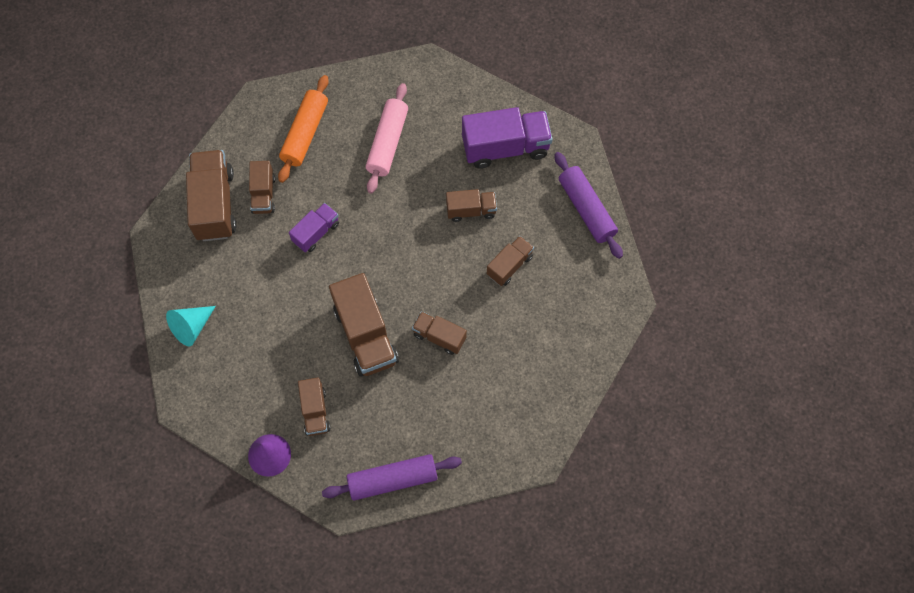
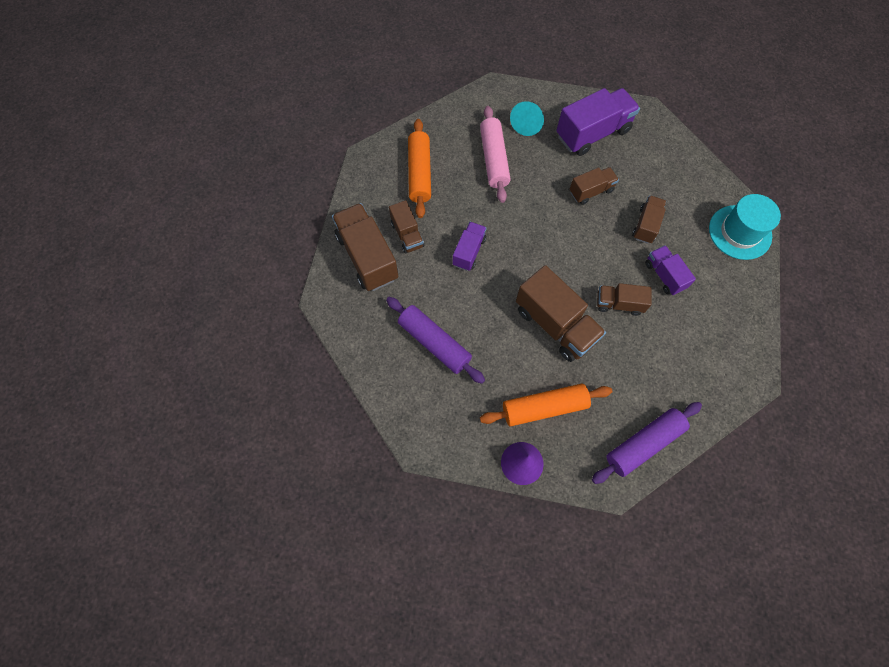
camera: 20 degrees left, 0 degrees up
(192, 327) = (395, 371): turquoise cone -> turquoise cone (527, 123)
(315, 411) = (544, 407): brown truck -> orange rolling pin
(500, 324) = (664, 275): none -> purple truck
(586, 209) = (683, 161): purple rolling pin -> purple rolling pin (434, 343)
(604, 306) = (740, 232): none -> turquoise hat

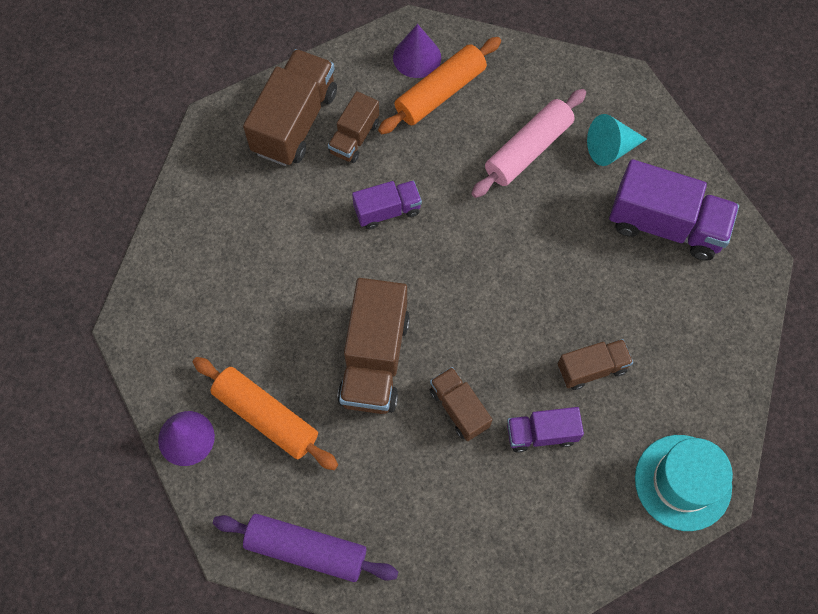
camera: 50 degrees right, 0 degrees up
(386, 168) = (417, 57): none -> purple cone
(434, 343) = (251, 257): purple rolling pin -> none
(591, 191) = (582, 278): brown truck -> none
(664, 275) = (541, 434): purple truck -> purple truck turned 120 degrees counterclockwise

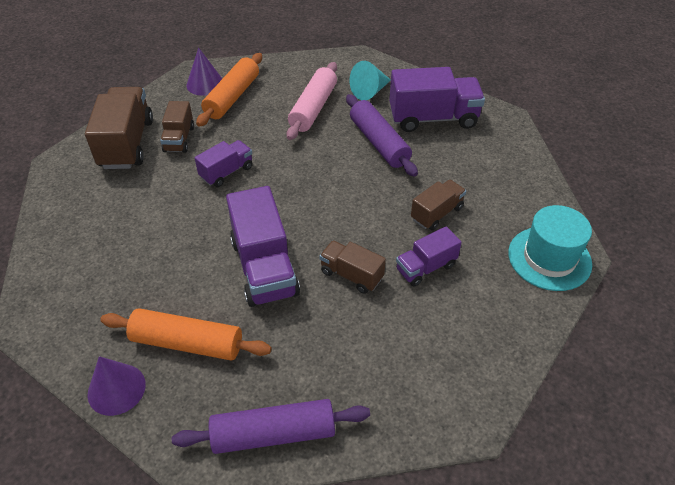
camera: 25 degrees left, 20 degrees down
(374, 359) = (264, 267): brown truck -> purple truck
(579, 237) = (379, 142): none -> purple rolling pin

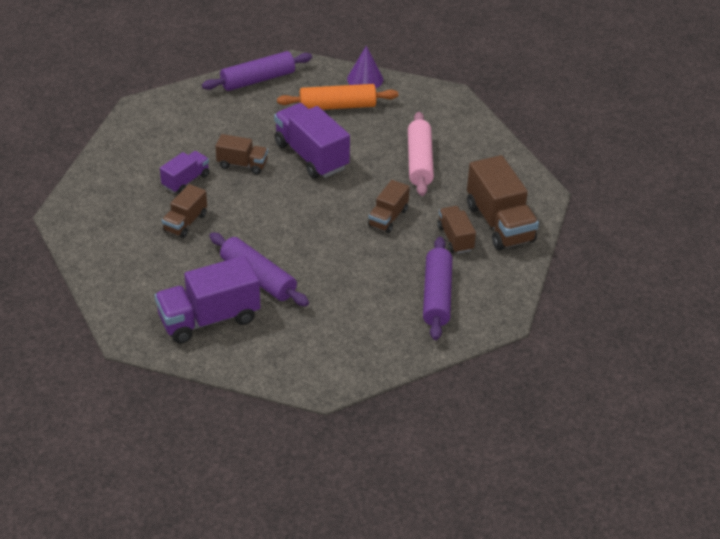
camera: 160 degrees right, 5 degrees down
(205, 84) = (478, 305): purple cone -> none
(226, 172) = (388, 218): purple truck -> brown truck
(232, 97) = (437, 295): orange rolling pin -> purple rolling pin
(313, 108) = (343, 302): pink rolling pin -> pink rolling pin (419, 161)
(370, 91) = (290, 338): turquoise cone -> none
(549, 258) = (85, 207): turquoise hat -> none

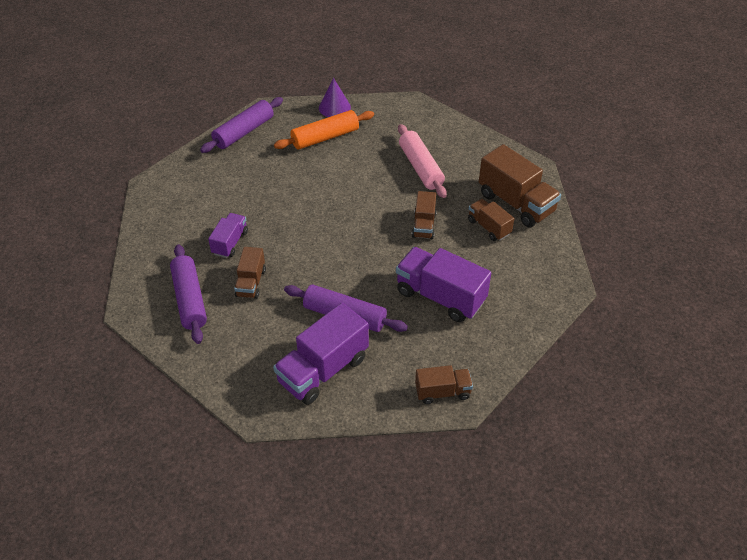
camera: 20 degrees left, 5 degrees up
(242, 164) = (272, 213): brown truck -> brown truck (442, 392)
(311, 156) = (328, 188): purple truck -> purple truck (440, 296)
(437, 295) = (504, 284): purple rolling pin -> purple rolling pin (190, 299)

